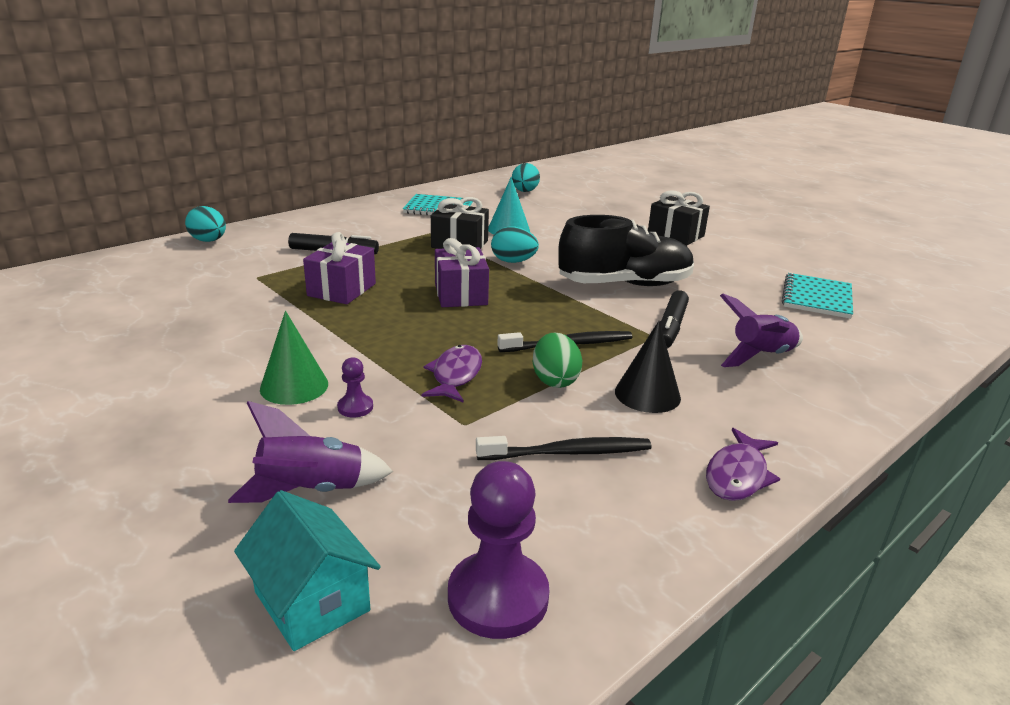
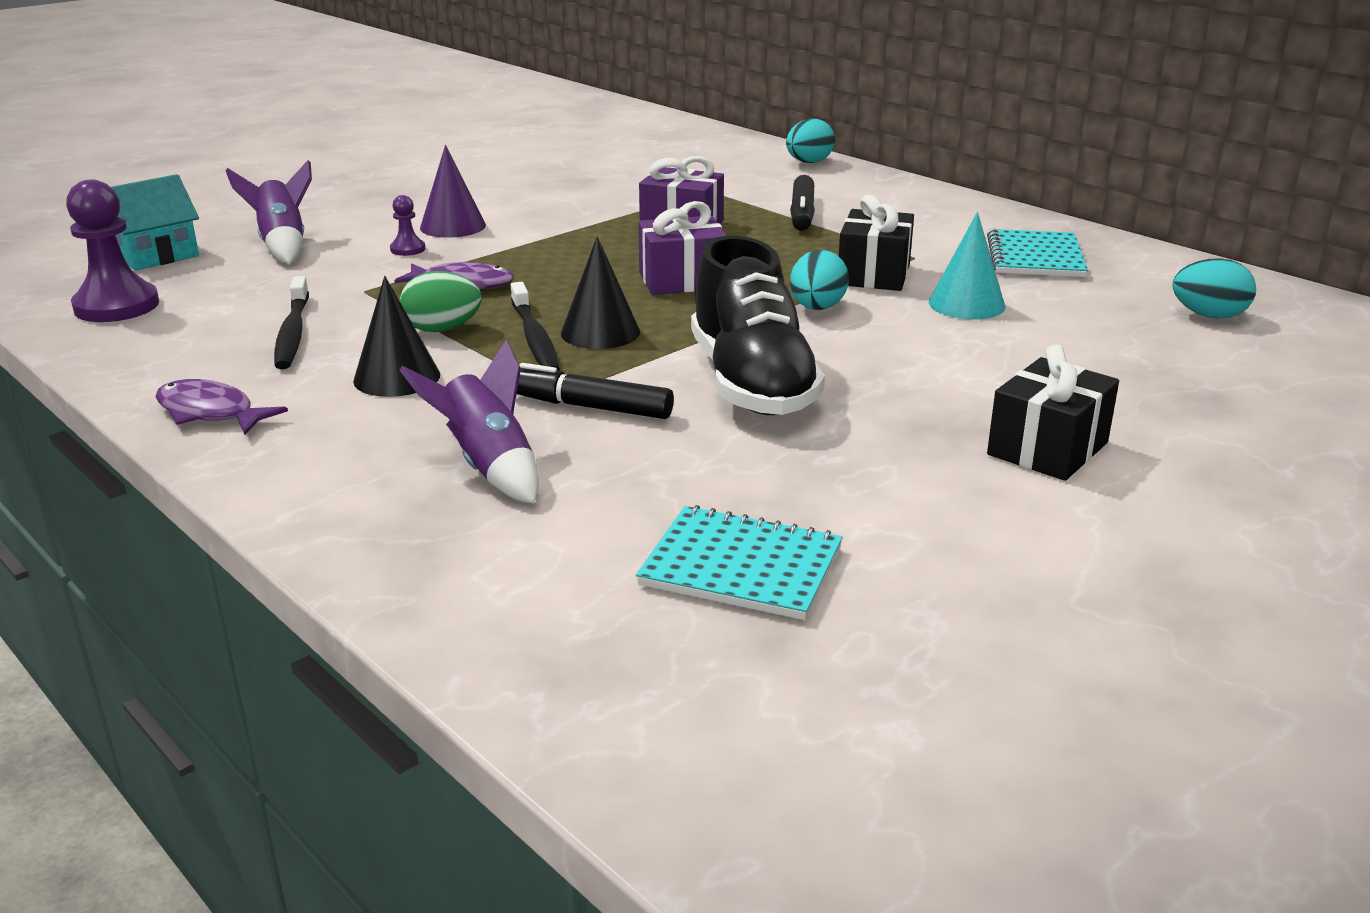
camera: 90 degrees right, 0 degrees up
(294, 386) = (453, 226): green cone -> purple cone
(555, 322) = (600, 332): none -> black cone

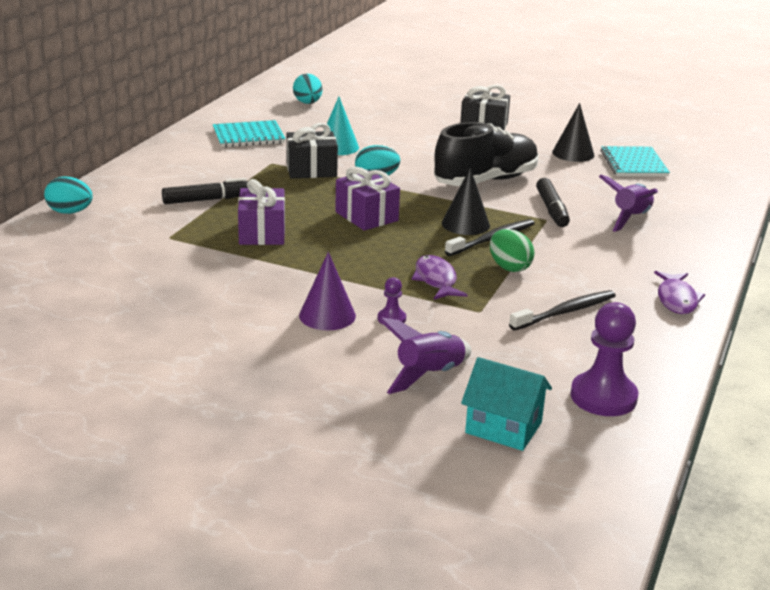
camera: 115 degrees left, 0 degrees up
(397, 377) = (580, 263): black cone -> black cone (573, 153)

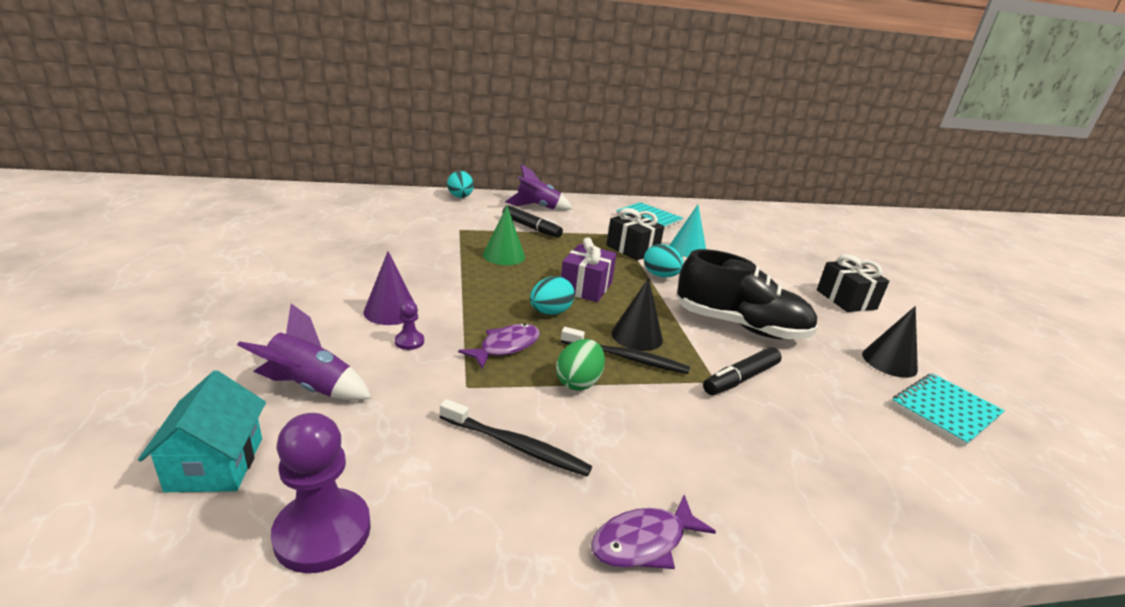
camera: 55 degrees right, 0 degrees up
(262, 233) = (504, 255): purple gift -> green cone
(307, 103) = (738, 224): turquoise egg -> turquoise egg (550, 312)
(630, 219) = (805, 442): purple rocket -> purple rocket (537, 207)

